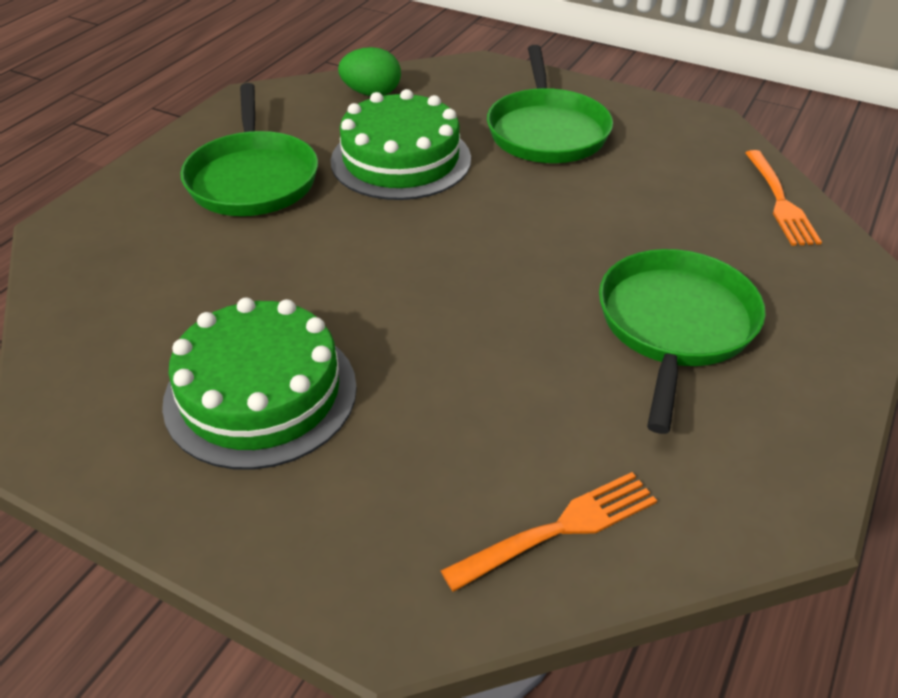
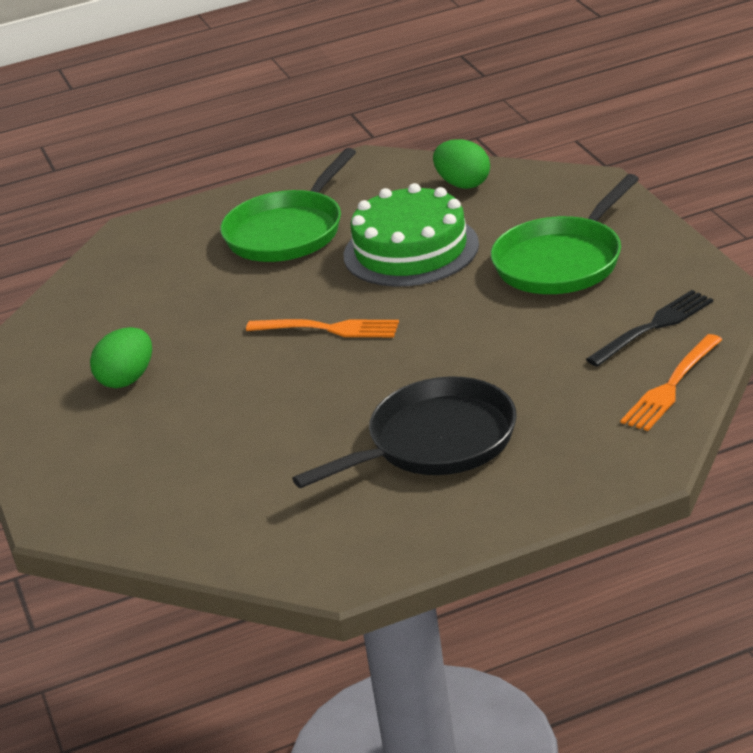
camera: 45 degrees right, 10 degrees down
(261, 394) = (127, 379): green cake -> green egg
(558, 530) = (192, 519): orange fork -> orange fork (327, 329)
(675, 325) = (436, 441): green pan -> black pan
(695, 160) = (653, 327): none -> black fork

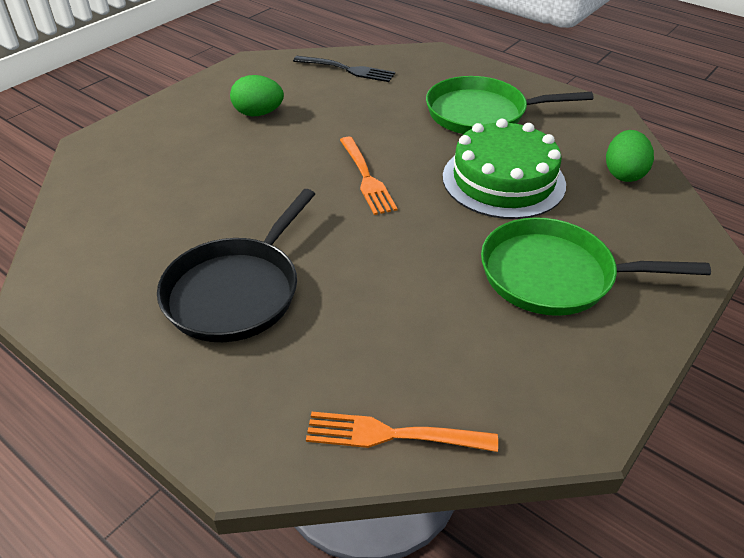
camera: 55 degrees right, 10 degrees up
(436, 441) = (236, 292): black pan -> black pan turned 90 degrees clockwise
(653, 327) = (488, 382): black fork -> black fork (346, 69)

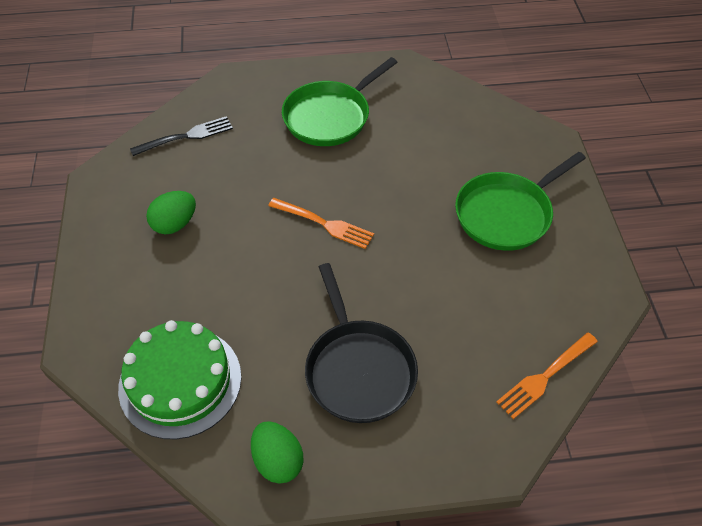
camera: 45 degrees left, 10 degrees up
(503, 180) = (406, 164): green cake -> green cake (180, 381)
(623, 174) = (463, 111): green egg -> green egg (278, 461)

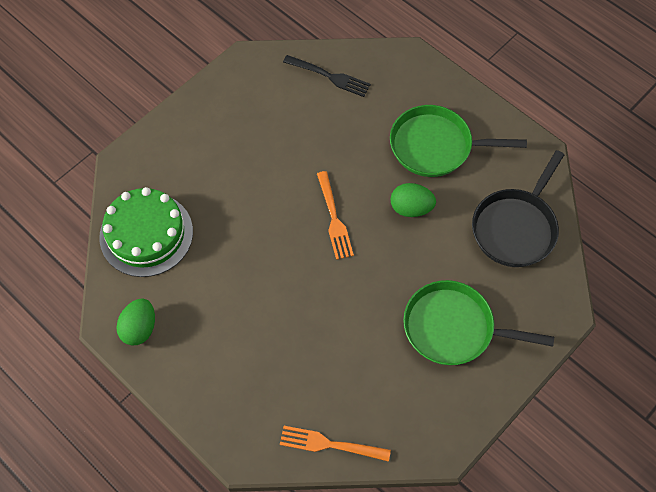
camera: 50 degrees right, 10 degrees up
(175, 224) = (252, 133): green egg -> green egg (411, 208)
(358, 370) = (237, 326): black pan -> black pan (515, 228)

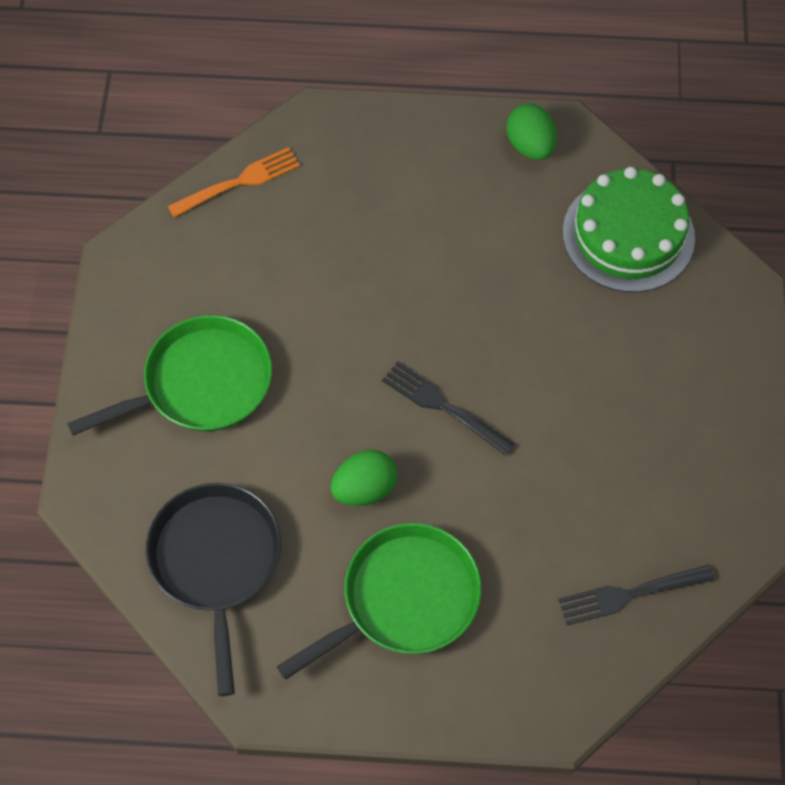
camera: 140 degrees right, 0 degrees up
(333, 218) = (444, 407): orange fork -> black fork

